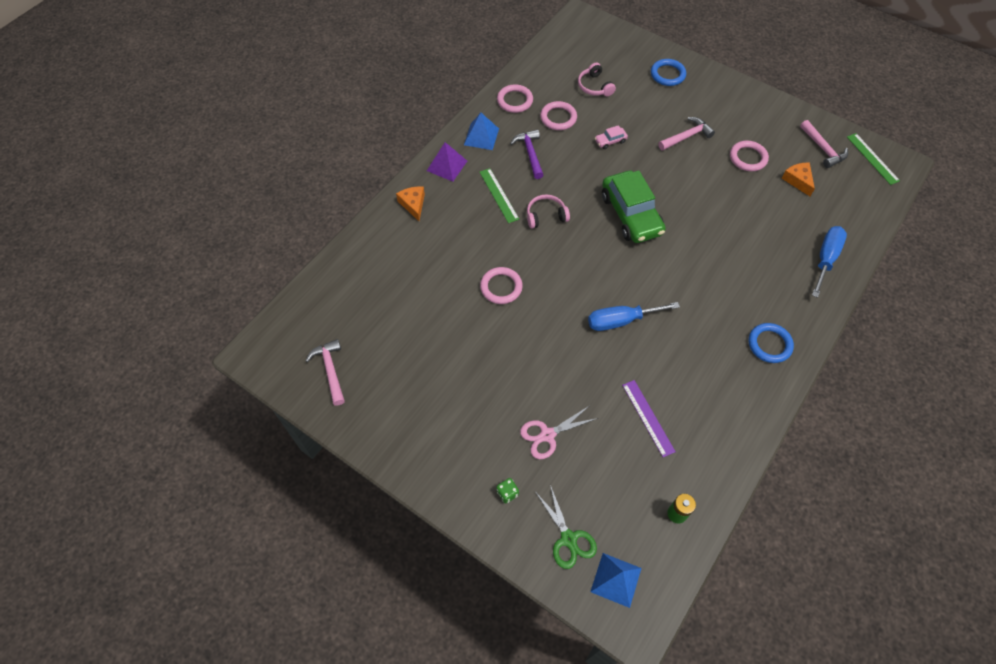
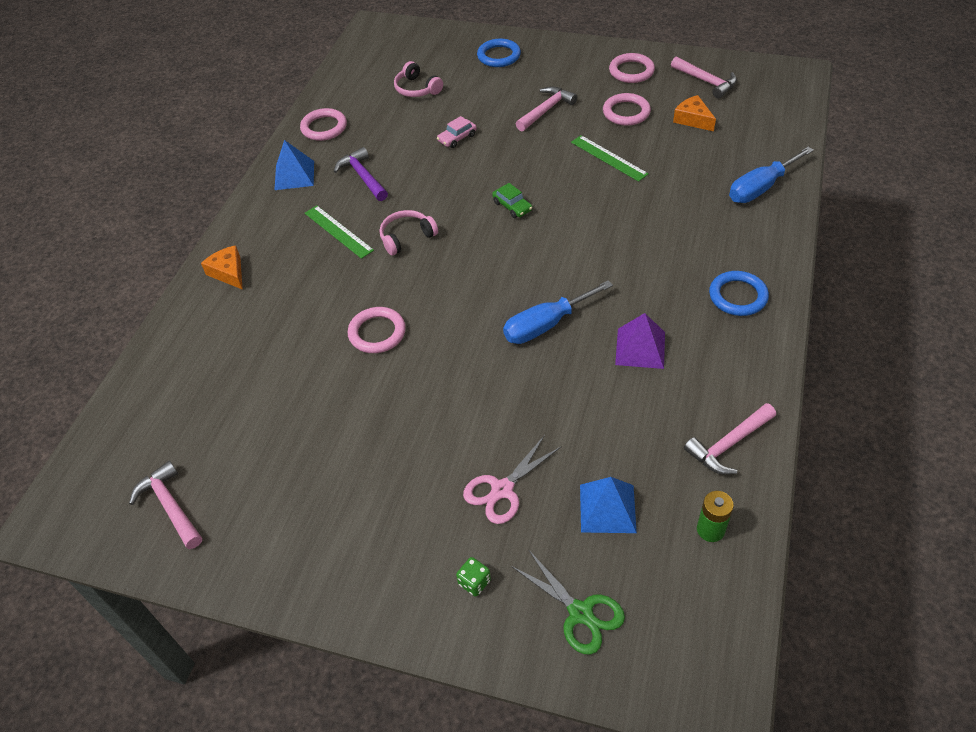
camera: 15 degrees left, 10 degrees down
(447, 165) = (260, 218): purple pyramid -> purple pyramid (640, 348)
(558, 118) = (384, 131): pink ring -> pink ring (631, 71)
(616, 579) = (665, 644): blue pyramid -> blue pyramid (607, 508)
(631, 214) = (512, 206): green car -> green car, size x0.42
(648, 417) = (625, 426): purple ruler -> none
(714, 457) = (728, 445): none -> pink hammer
(825, 259) = (760, 188): blue screwdriver -> blue screwdriver turned 135 degrees counterclockwise
(872, 158) = (764, 76): green ruler -> green ruler (608, 158)

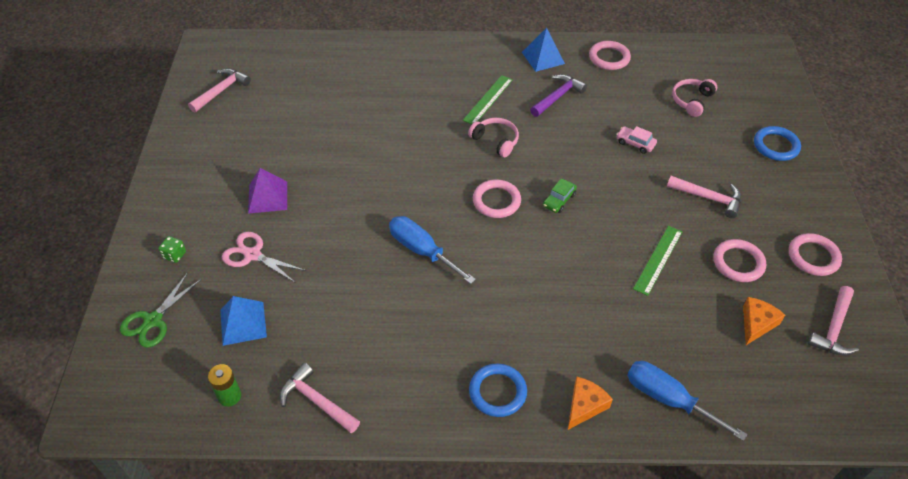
camera: 70 degrees right, 0 degrees up
(228, 272) = (425, 55): orange cheese -> orange cheese (585, 406)
(377, 333) = (387, 149): pink ring -> pink ring (496, 201)
(640, 348) = (412, 321): purple pyramid -> purple pyramid (268, 197)

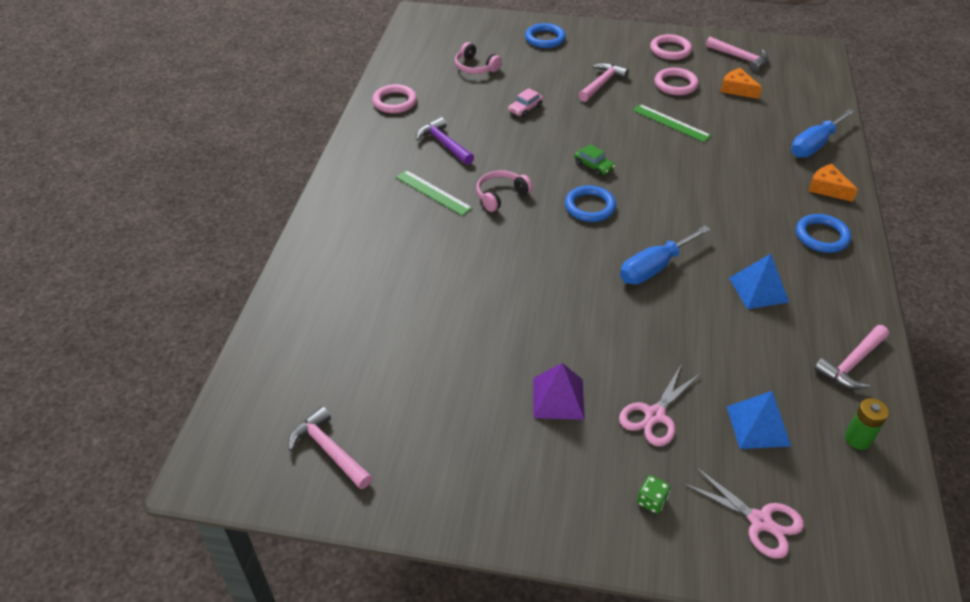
camera: 80 degrees left, 5 degrees down
(153, 320) = (760, 521): green scissors -> pink scissors
(496, 201) = (590, 206): pink ring -> blue ring
(543, 57) = (376, 144): blue pyramid -> blue pyramid (758, 289)

